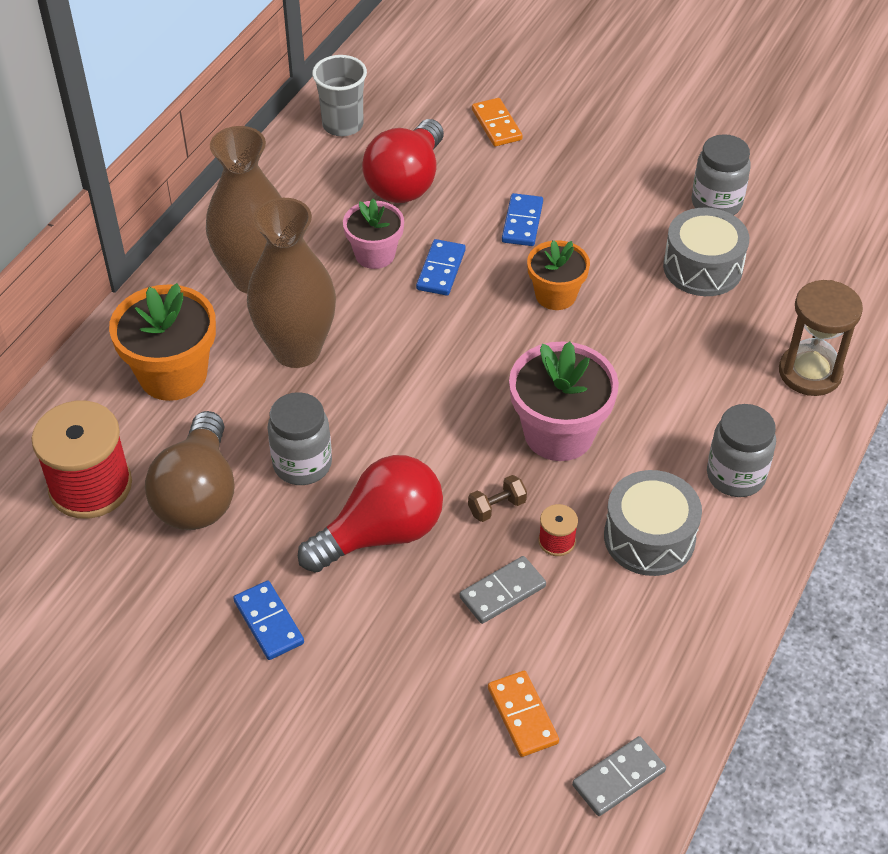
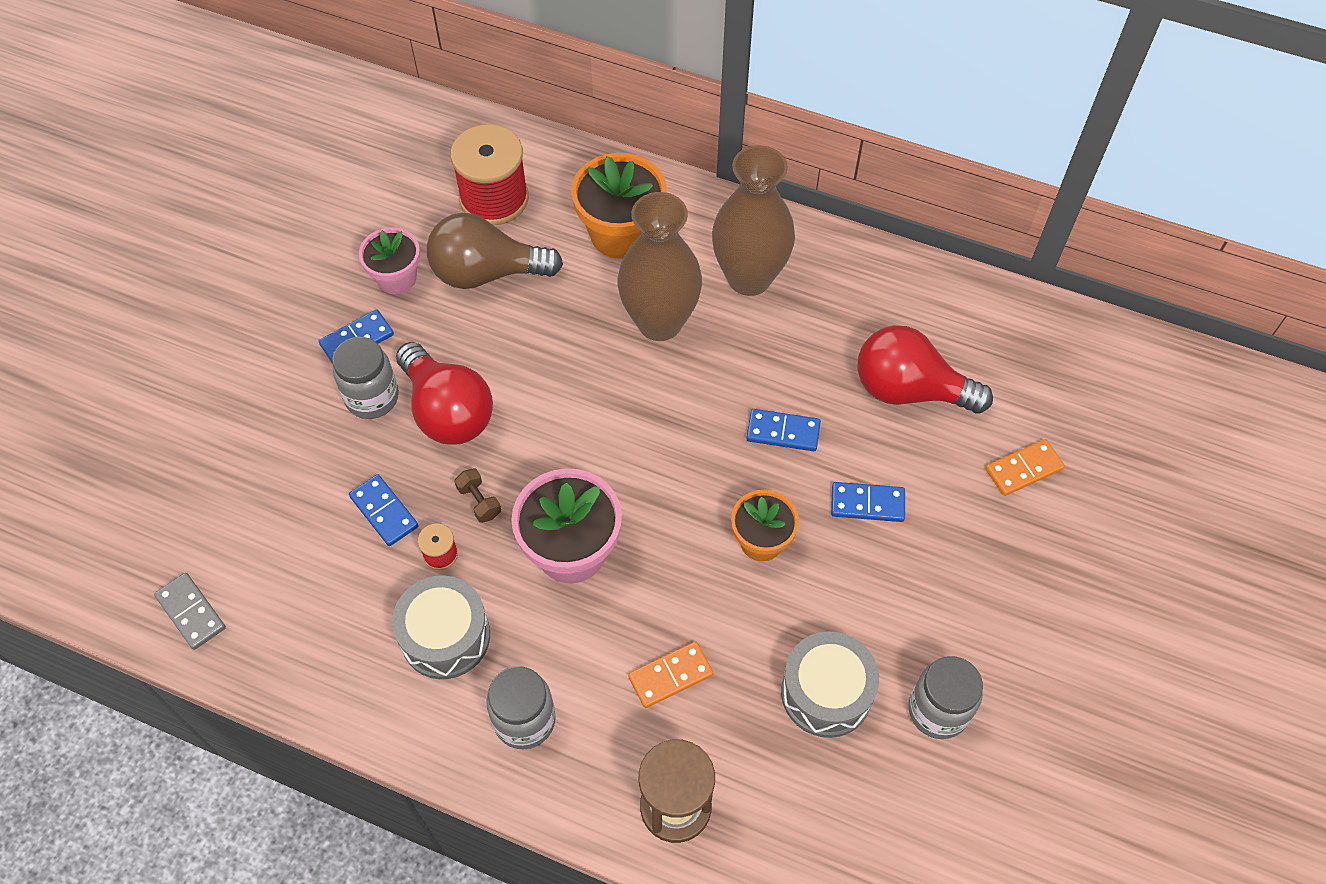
camera: 85 degrees right, 10 degrees up
(302, 464) = (523, 343): grey jar -> grey jar (372, 397)
(343, 125) = (987, 323): grey cup -> none
(375, 254) = (796, 372): pink flower pot -> pink flower pot (397, 278)
(502, 592) = (384, 511): grey domino -> blue domino
(523, 715) = (257, 534): orange domino -> orange domino (670, 676)

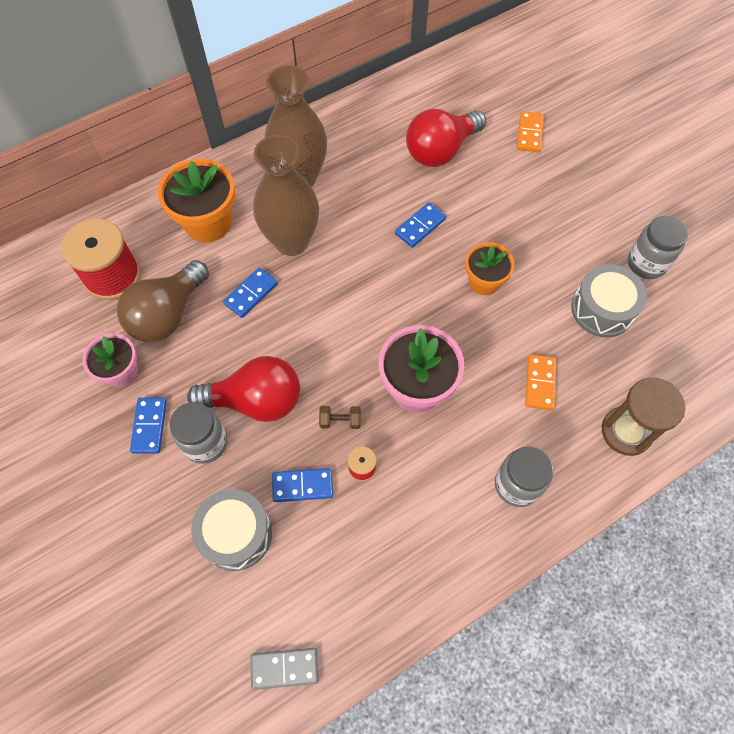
camera: 55 degrees left, 5 degrees up
(445, 636) = (425, 499): grey drum -> grey drum (236, 534)
(867, 503) = (498, 215): blue domino -> blue domino (251, 294)

